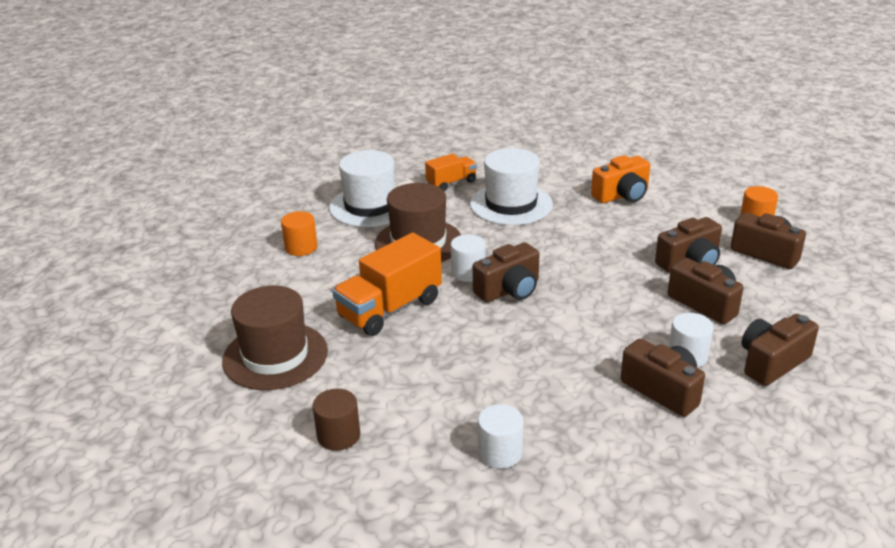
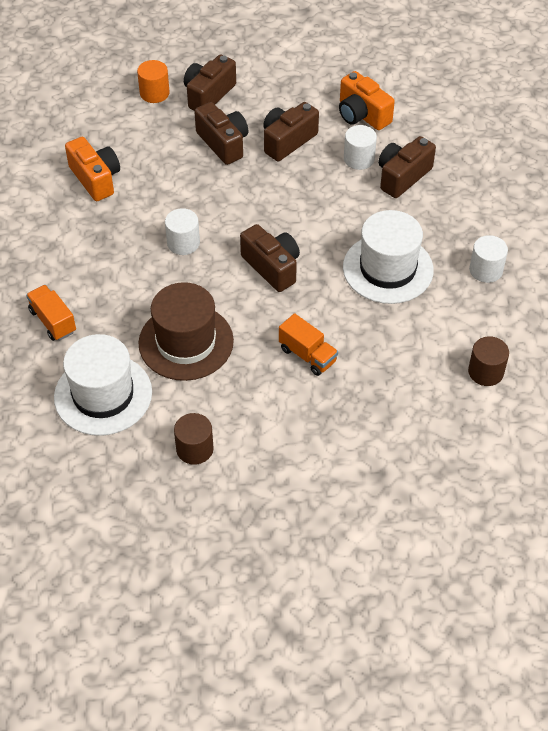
camera: 95 degrees left, 20 degrees up
(275, 356) = (389, 436): brown hat -> none
(301, 247) = (195, 449): orange cylinder -> brown cylinder
(390, 308) = (307, 355): orange truck -> orange truck, size x0.57
(468, 272) = (243, 298): white cylinder -> white cylinder (183, 243)
(511, 204) = (108, 267): white hat -> white hat (388, 269)
(772, 362) = (362, 115): brown camera -> orange camera

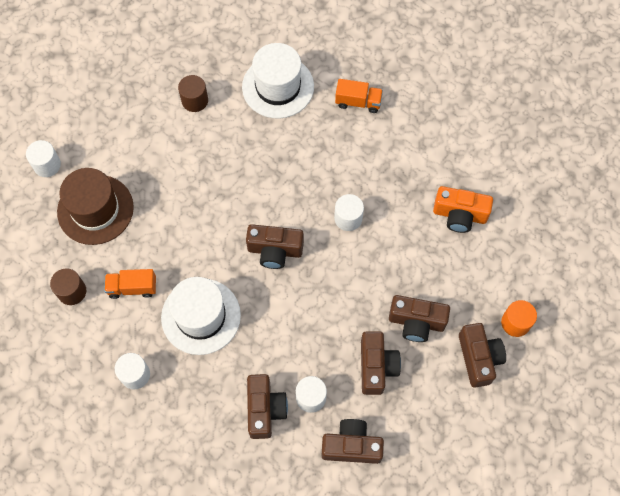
camera: 135 degrees right, 15 degrees up
(186, 342) = (269, 155): brown hat -> brown hat (95, 209)
(307, 355) = (190, 208): orange truck -> orange truck (132, 287)
(362, 115) = (351, 446): orange camera -> brown camera
(408, 508) = (47, 165): none -> white cylinder

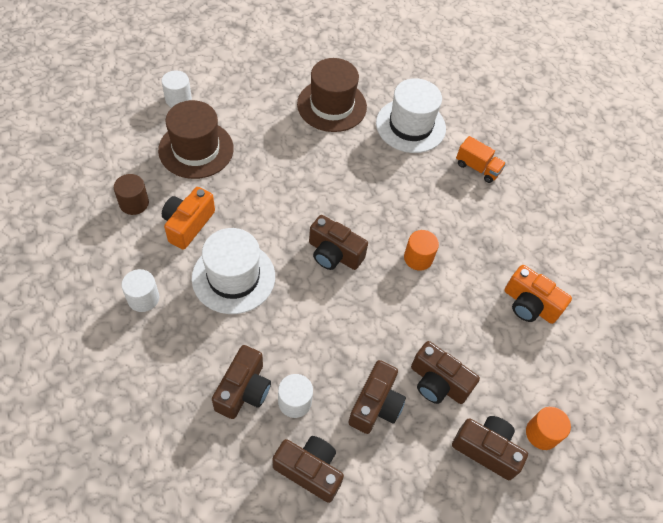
camera: 20 degrees right, 10 degrees down
(132, 287) = (188, 224): orange truck -> orange camera
(195, 100) = (332, 105): brown cylinder -> brown hat
(348, 218) = (418, 258): white cylinder -> orange cylinder
(479, 358) = (486, 449): brown camera -> brown camera turned 75 degrees counterclockwise

